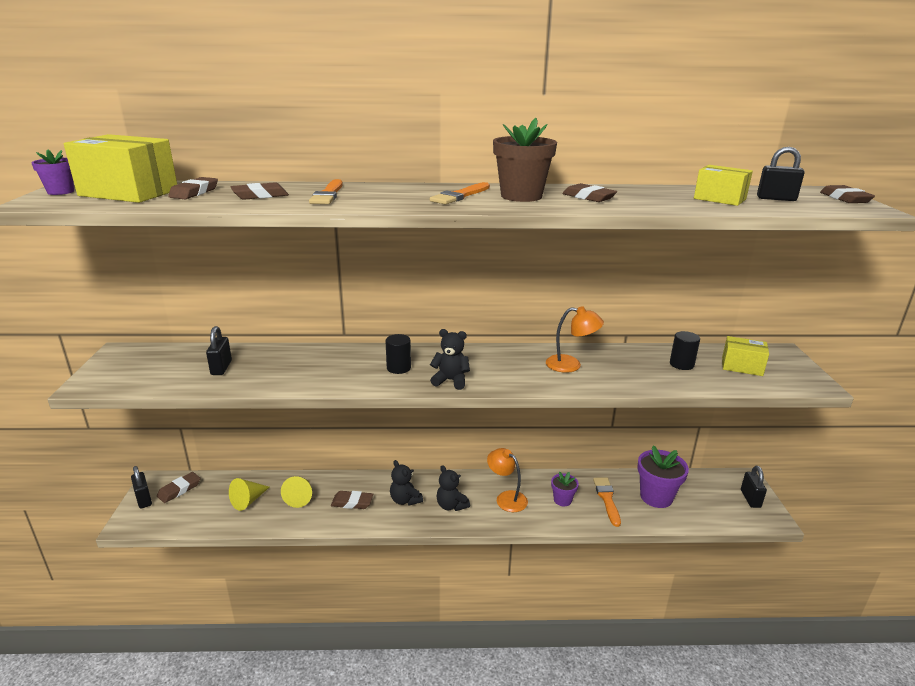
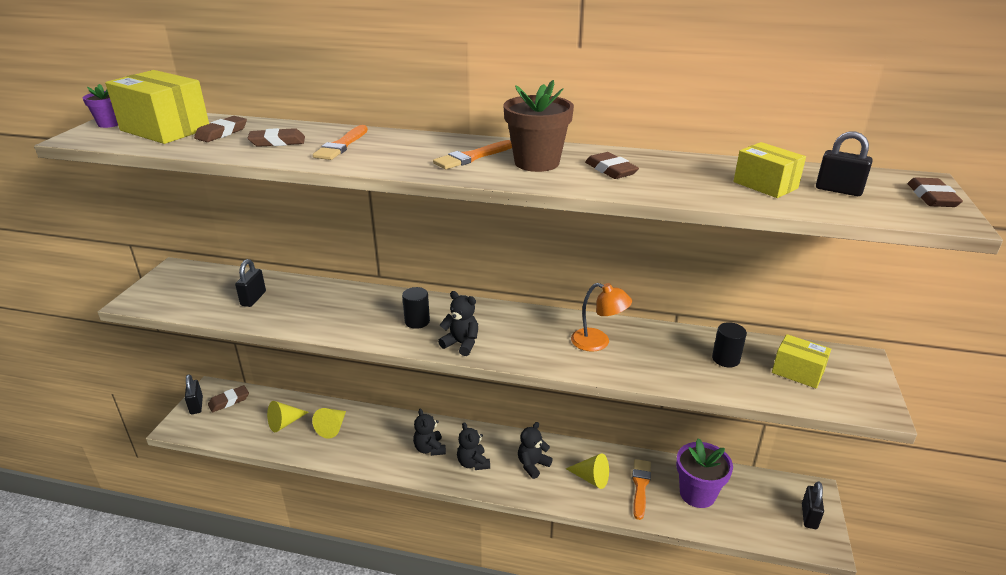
camera: 15 degrees right, 5 degrees up
(352, 502) = (378, 442): brown eraser -> none
(506, 498) = (532, 465): orange lamp -> black teddy bear
(562, 500) = (591, 478): purple flower pot -> yellow cone

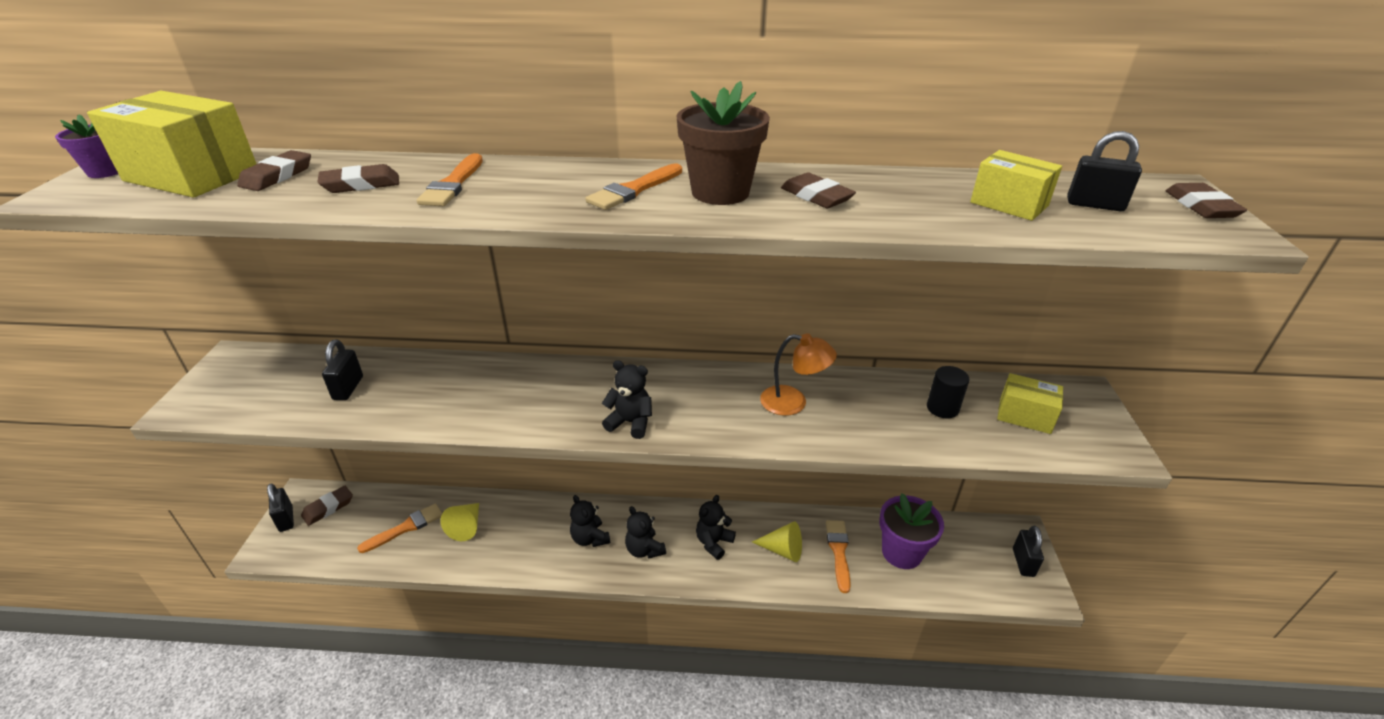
camera: 10 degrees left, 5 degrees up
(285, 423) = (405, 528): yellow cone -> orange brush
(417, 321) = (568, 398): black cylinder -> none

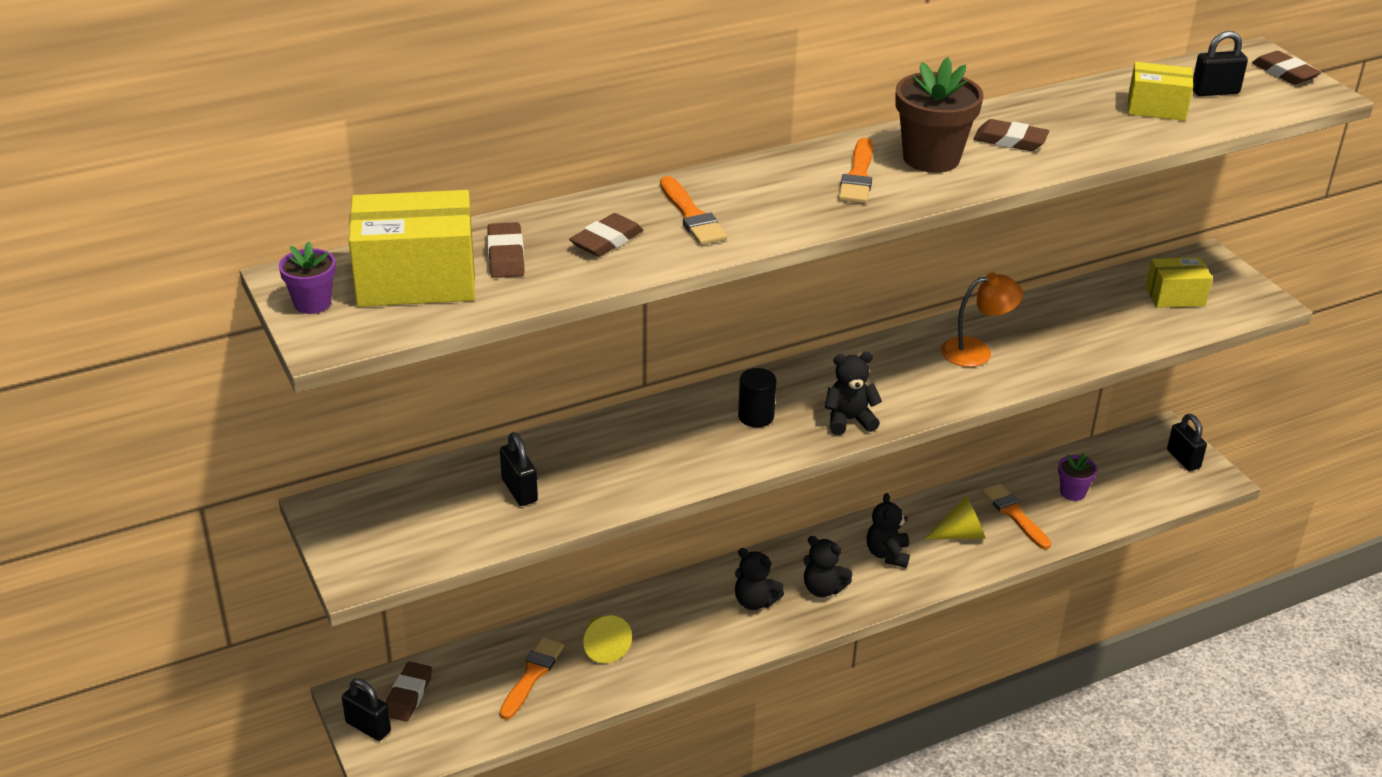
camera: 30 degrees left, 0 degrees up
(901, 552) = (1072, 492): purple flower pot -> purple flower pot, size x0.56
(942, 408) = (1105, 312): black cylinder -> black cylinder (756, 416)

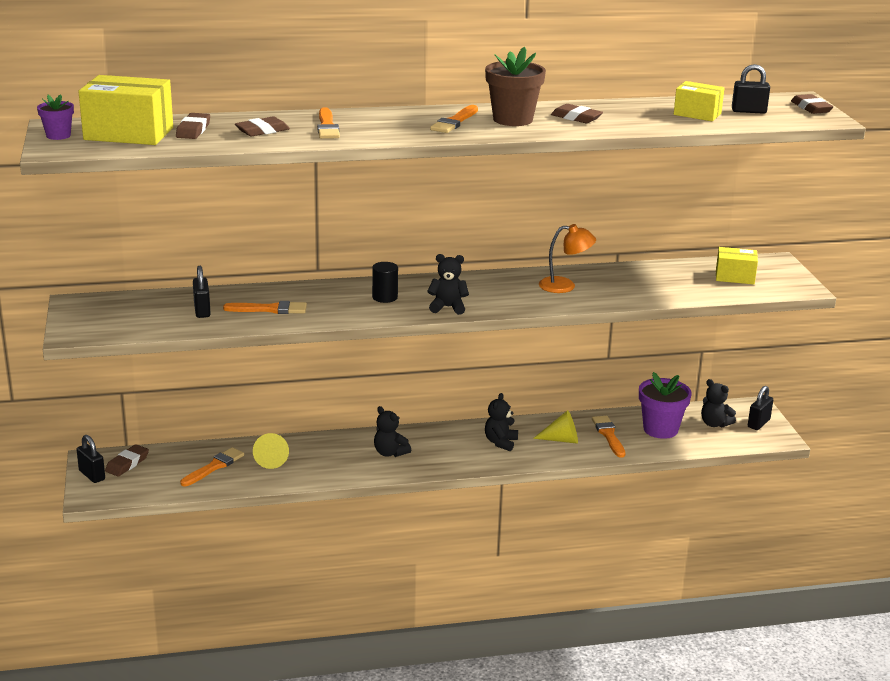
camera: 15 degrees right, 10 degrees down
(612, 470) = (269, 309): none -> orange brush
(823, 589) = (442, 453): black teddy bear -> black teddy bear (714, 424)
(1072, 492) = (660, 429): purple flower pot -> purple flower pot, size x1.79
(1183, 459) = (758, 423): black padlock -> black padlock turned 45 degrees clockwise

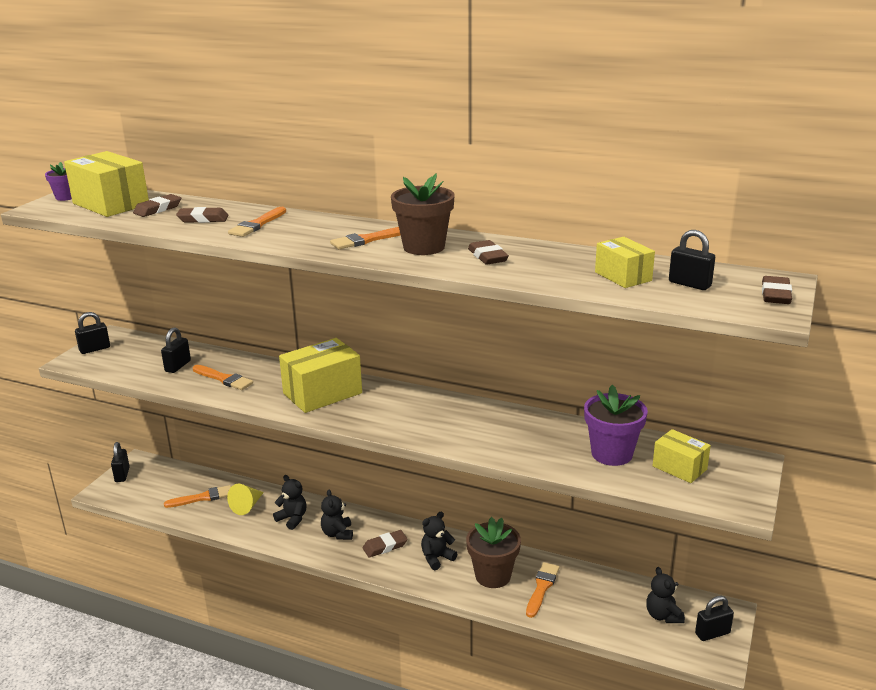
camera: 35 degrees right, 0 degrees up
(79, 318) = (95, 349): none -> black padlock
(127, 463) = (153, 473): brown eraser -> brown eraser (385, 546)
(385, 297) = (322, 393): black cylinder -> yellow box
(448, 307) = (358, 418): black teddy bear -> black teddy bear (292, 519)
(561, 440) = (493, 576): yellow cone -> brown flower pot
(565, 286) = (490, 427): orange lamp -> none
(660, 429) = (599, 601): purple flower pot -> purple flower pot (612, 454)

